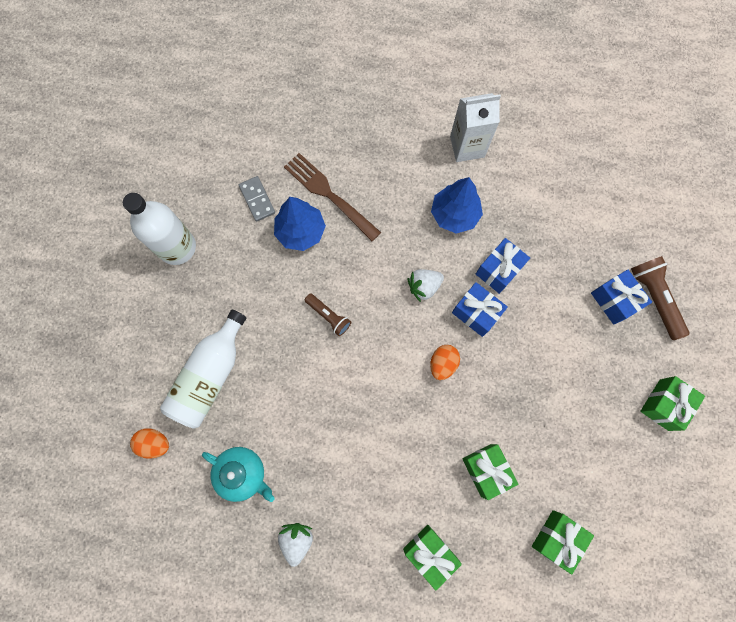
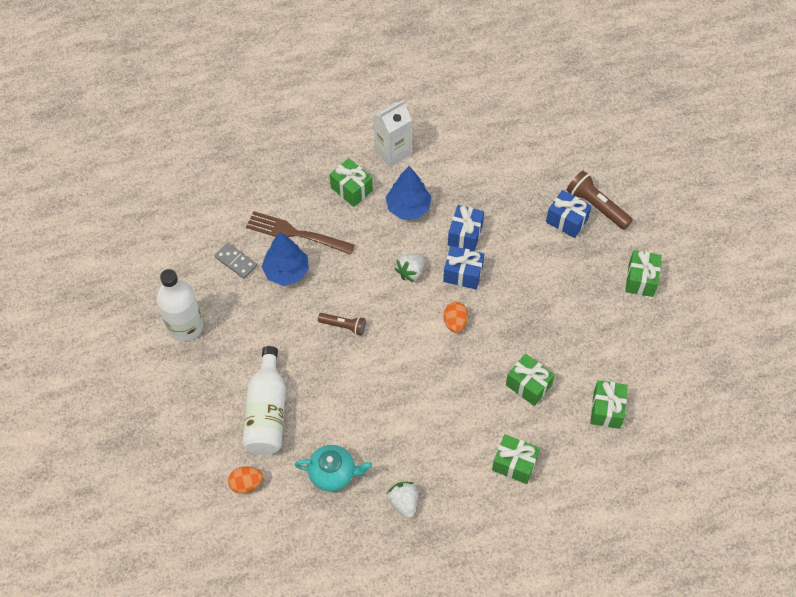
camera: 25 degrees left, 15 degrees down
(406, 170) = (351, 189): none -> green gift

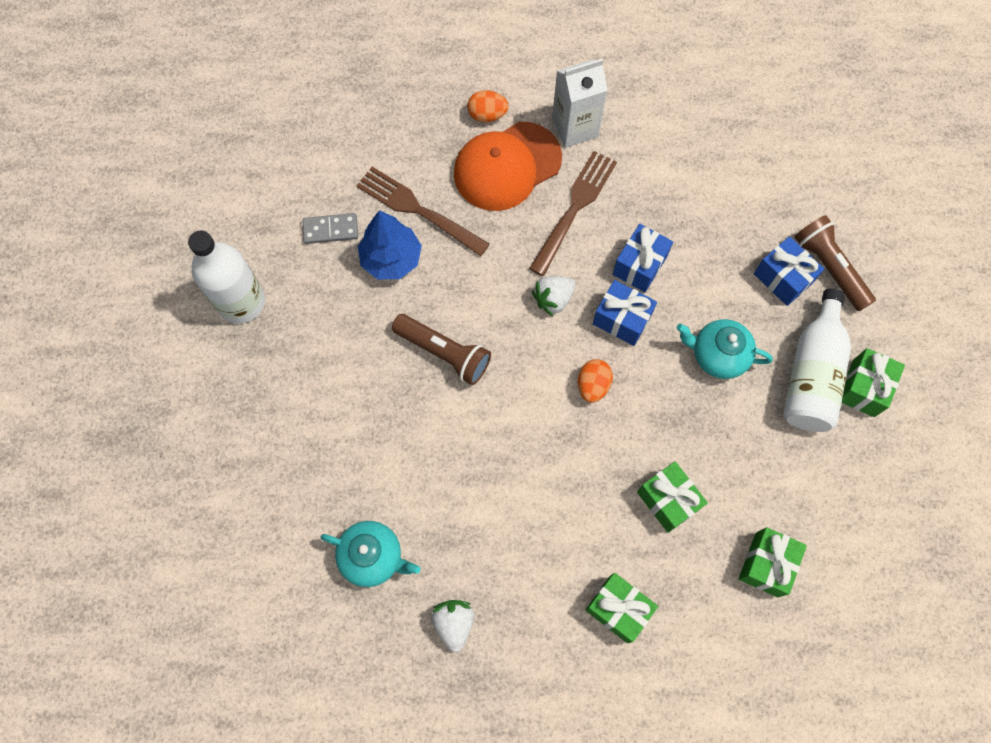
camera: 15 degrees right, 10 degrees up
(236, 261) = (330, 229): grey domino -> grey domino turned 60 degrees counterclockwise
(246, 484) = (256, 540): orange egg -> orange egg (487, 115)
(267, 412) = (311, 447): white bottle -> white bottle (811, 374)
(343, 326) = (444, 353): brown flashlight -> brown flashlight, size x1.59
(351, 189) = (507, 166): green gift -> orange cap
(408, 207) = (574, 209): blue tree -> brown fork
(536, 282) = (718, 355): none -> turquoise teapot

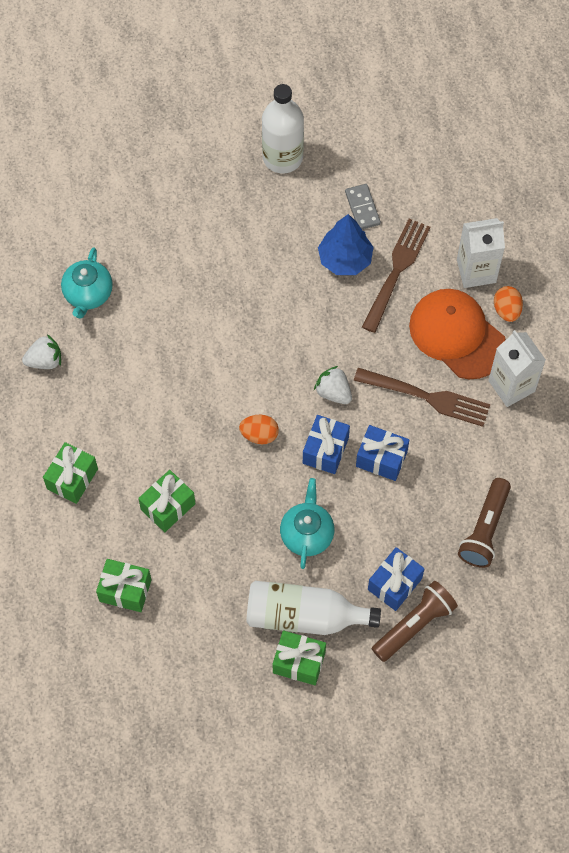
camera: 80 degrees right, 5 degrees down
(435, 134) = (476, 271): none -> white carton
(444, 353) = (267, 315): brown flashlight -> brown flashlight (485, 529)

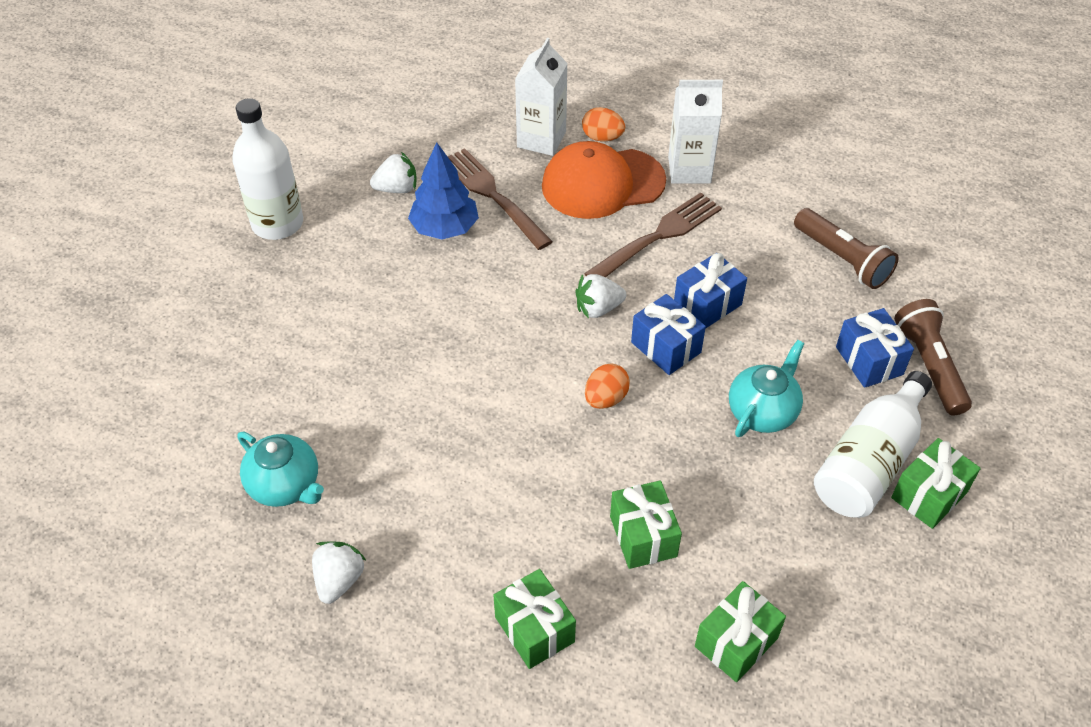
camera: 60 degrees left, 15 degrees down
(307, 534) = (762, 412): turquoise teapot -> turquoise teapot turned 90 degrees clockwise
(362, 208) = (397, 189): grey domino -> white strawberry

